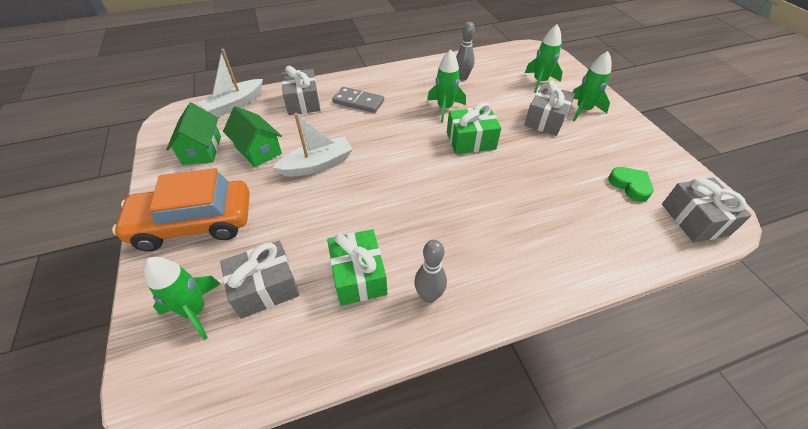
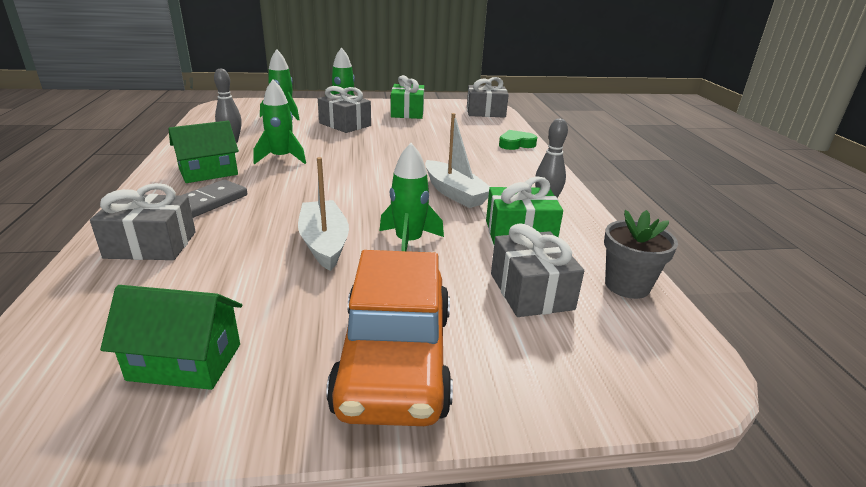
camera: 80 degrees left, 20 degrees down
(195, 311) = (565, 349): green rocket -> green rocket (409, 242)
(235, 104) = (61, 319): white boat -> white boat (454, 193)
(258, 150) = (247, 293): green house -> green house (208, 172)
(278, 363) = (627, 285): none -> grey flower pot
(471, 140) = (349, 156): green gift -> green gift (407, 112)
(630, 185) = (446, 119): green heart -> green heart (516, 144)

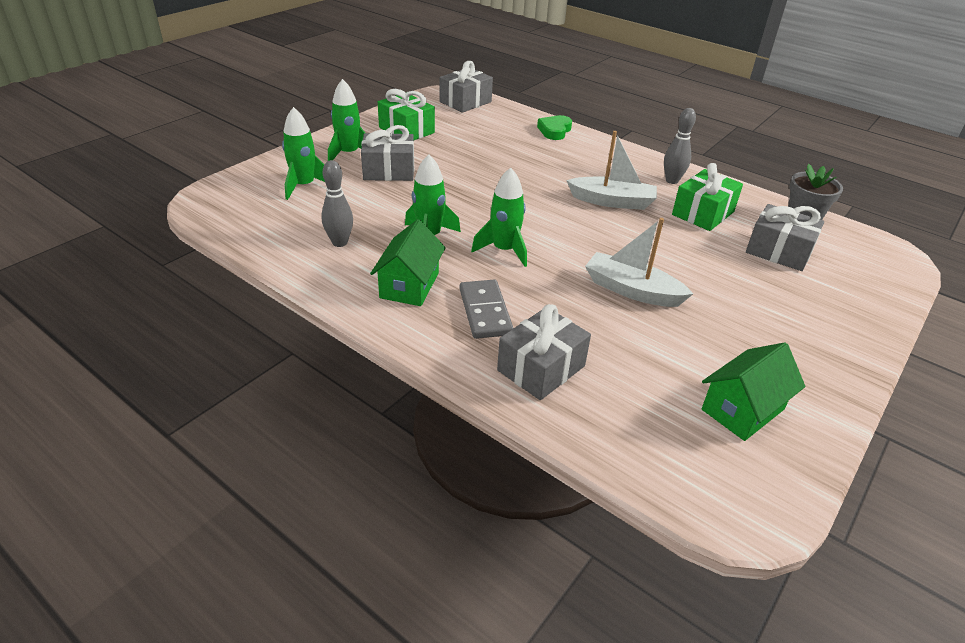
camera: 45 degrees left, 10 degrees up
(394, 361) = (809, 333): orange car -> none
(409, 242) = (670, 258): green rocket -> green rocket (504, 250)

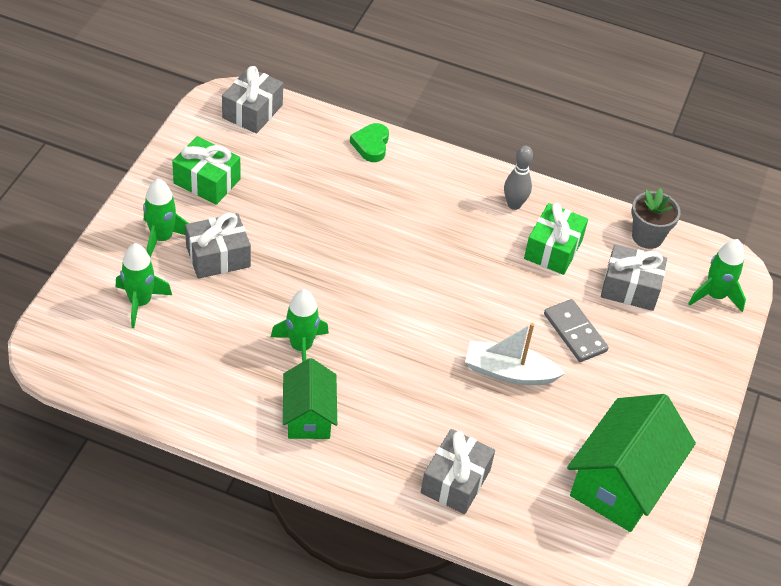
camera: 20 degrees left, 10 degrees up
(340, 242) = (218, 376): grey bowling pin -> none
(485, 312) = (388, 431): grey domino -> grey domino (574, 333)
(504, 250) = (379, 348): green rocket -> green rocket (715, 296)
(612, 201) = (462, 252): white boat -> none
(742, 409) = (622, 482): green house -> green house, size x1.65

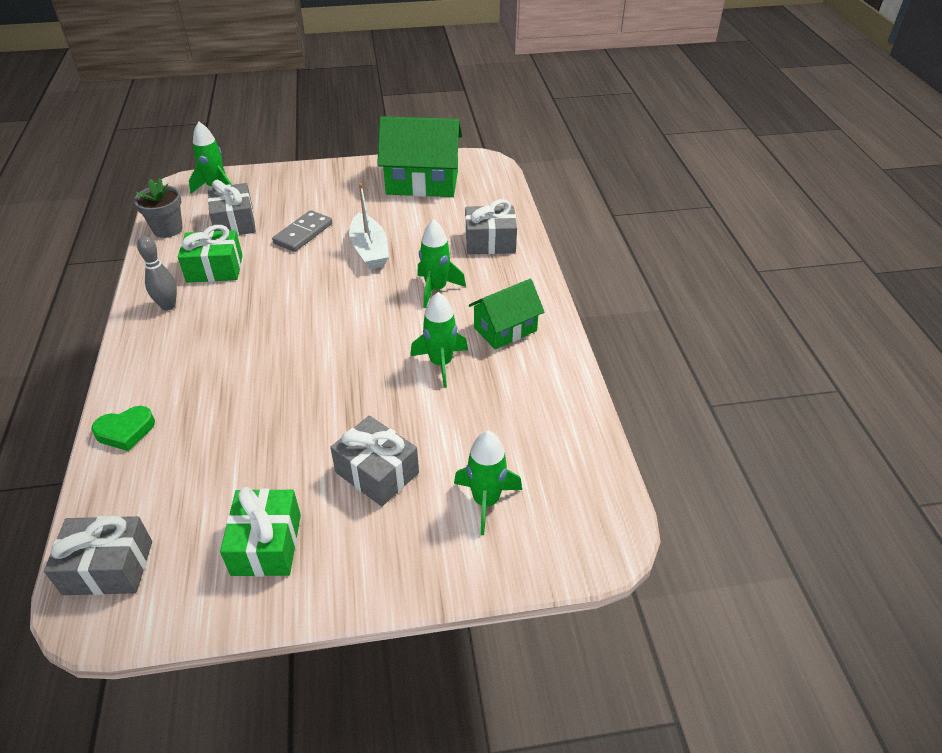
camera: 115 degrees left, 5 degrees down
(162, 238) = (385, 535): green rocket -> green rocket (436, 289)

